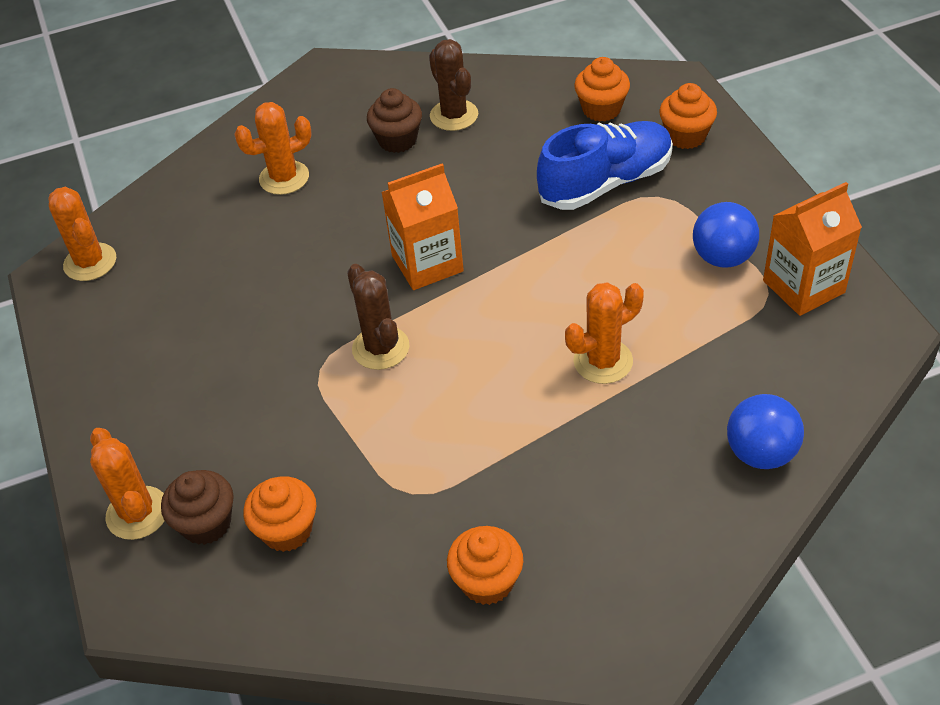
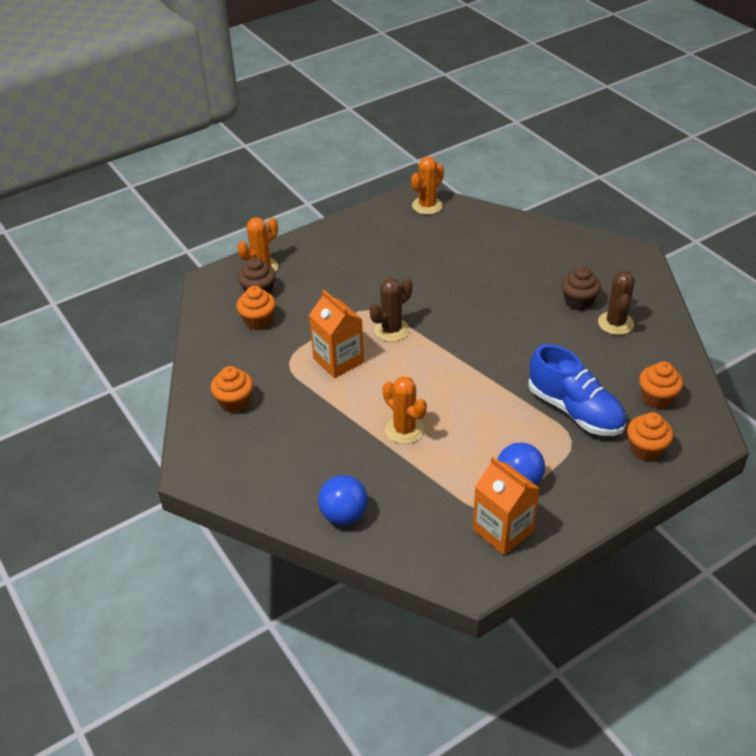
camera: 75 degrees right, 5 degrees down
(284, 178) = (522, 260): orange cactus -> none
(427, 263) = (467, 336): orange carton -> orange carton (338, 360)
(454, 115) = (615, 323): brown cactus -> brown cactus turned 45 degrees counterclockwise

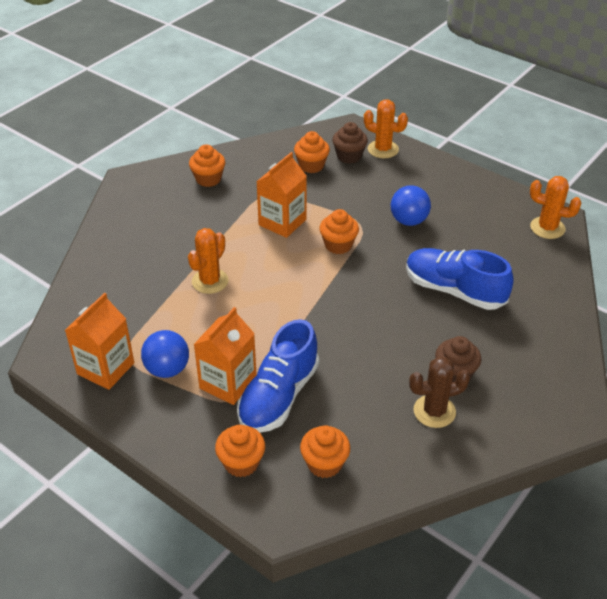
camera: 70 degrees right, 0 degrees up
(344, 515) = (101, 268): blue ball -> blue ball (409, 221)
(391, 330) = (338, 245): brown cactus -> orange cupcake
(482, 276) = (454, 290): none -> blue shoe
(549, 441) = (228, 383): none -> orange carton

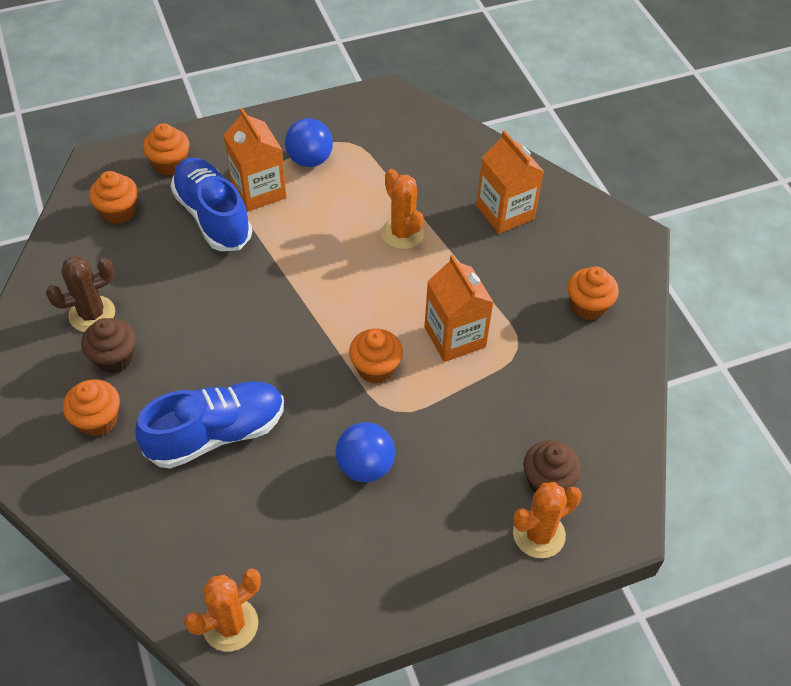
camera: 120 degrees right, 10 degrees up
(105, 368) = (345, 124): orange carton -> orange carton (505, 212)
(311, 165) = (552, 425): orange cupcake -> orange cupcake (98, 420)
(434, 411) = (92, 314): brown cactus -> brown cactus turned 45 degrees clockwise

